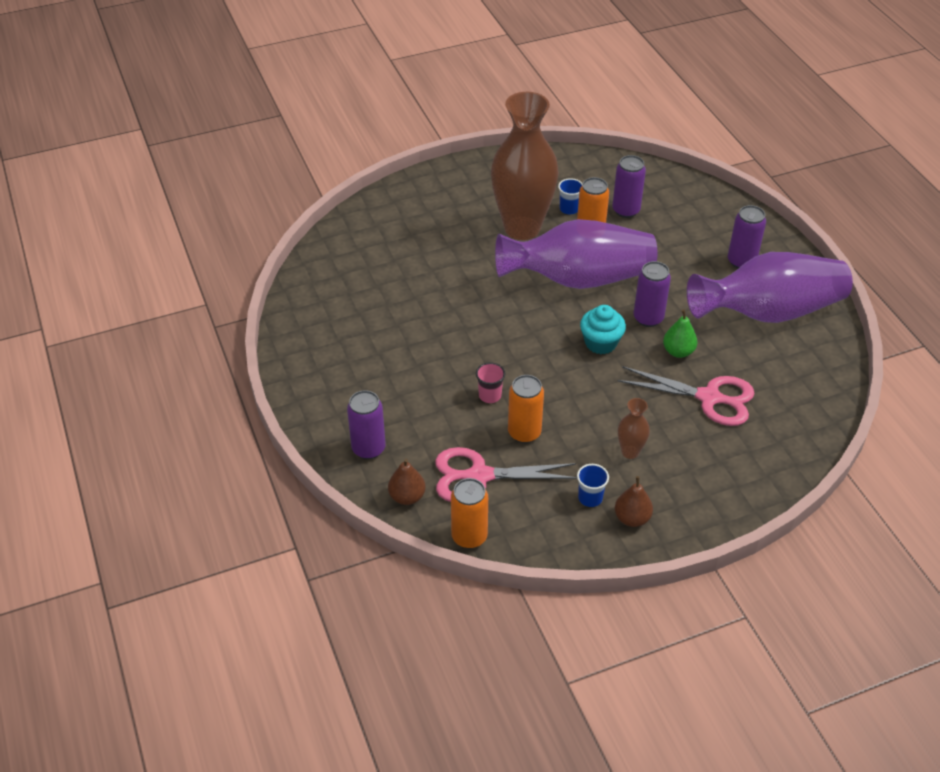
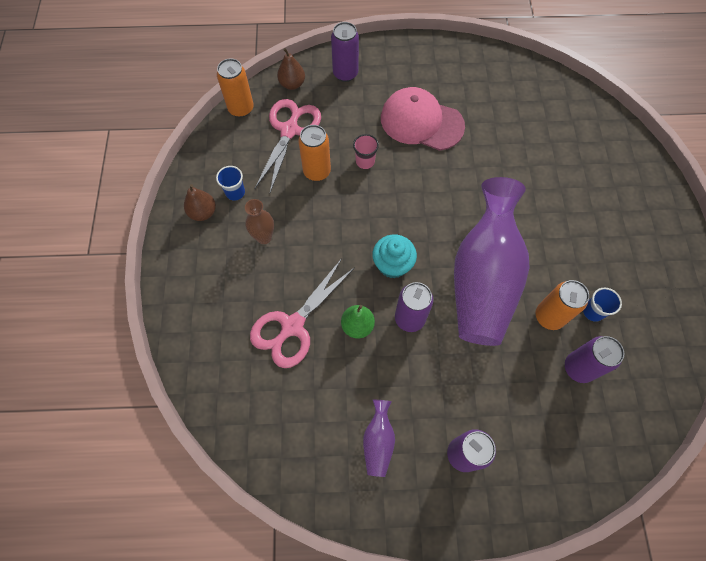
camera: 110 degrees right, 20 degrees up
(413, 362) = (421, 122): none -> pink cap
(522, 228) = (572, 257): brown vase -> none
(768, 312) = (378, 441): purple vase -> purple vase, size x0.41

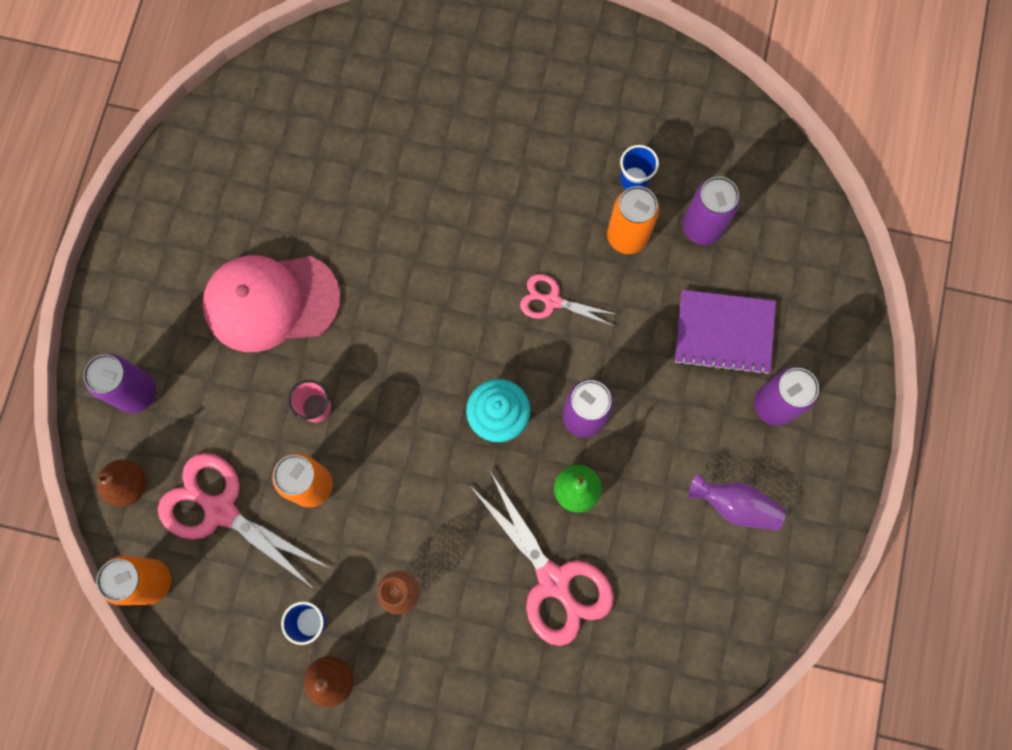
camera: 75 degrees left, 10 degrees up
(421, 122) = (271, 302): pink cap -> pink cap turned 45 degrees clockwise
(483, 279) = (552, 301): purple vase -> pink scissors
(505, 403) = (724, 332): none -> purple notebook

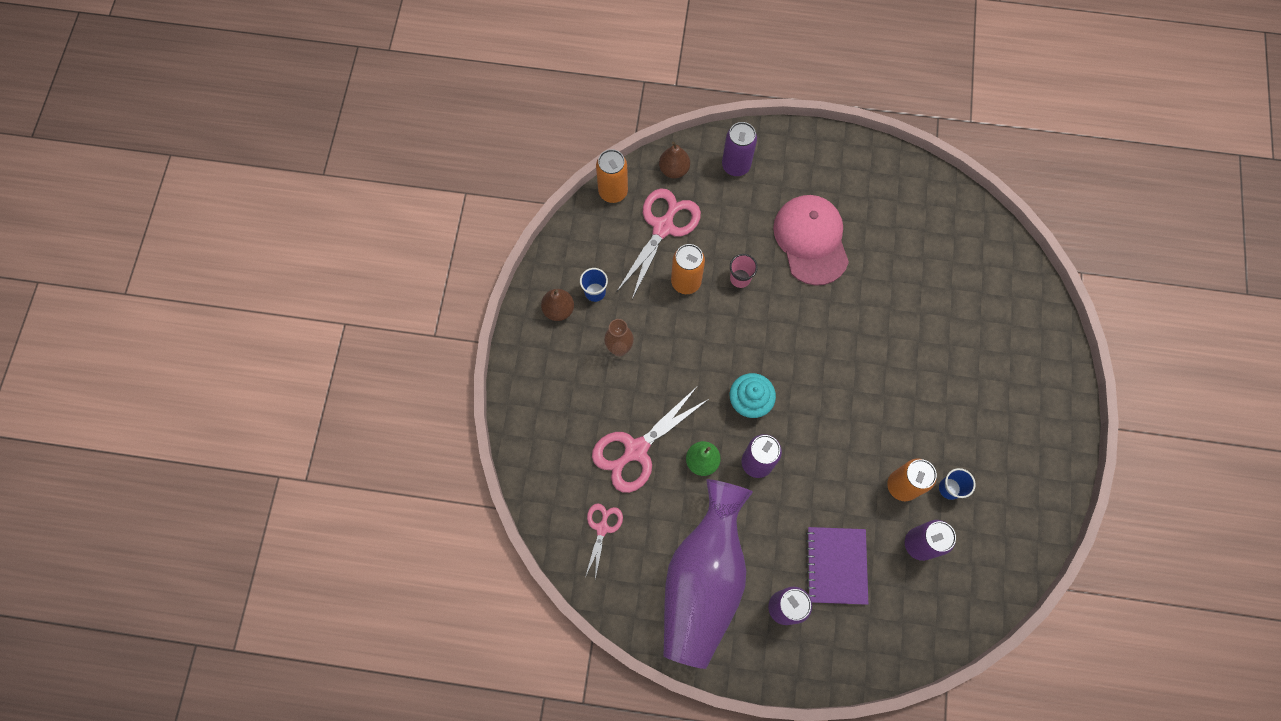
camera: 85 degrees right, 5 degrees down
(552, 301) = (841, 433): pink scissors -> pink scissors (602, 528)
(735, 505) = (703, 580): purple vase -> purple vase, size x2.47

